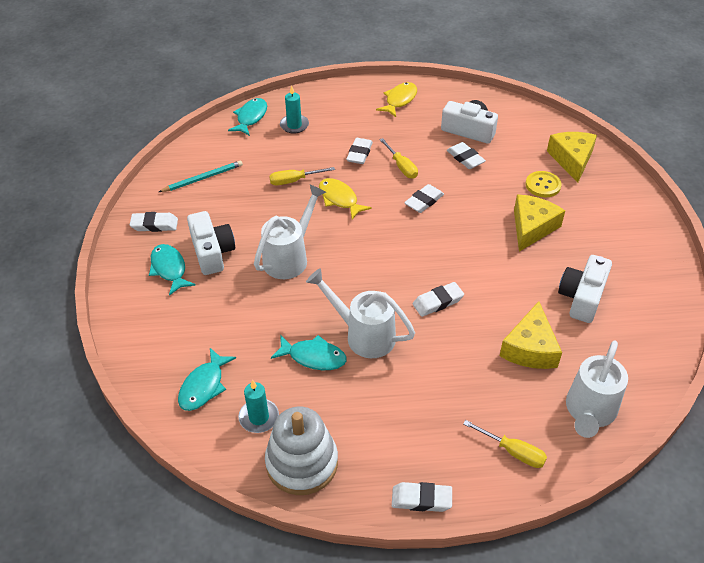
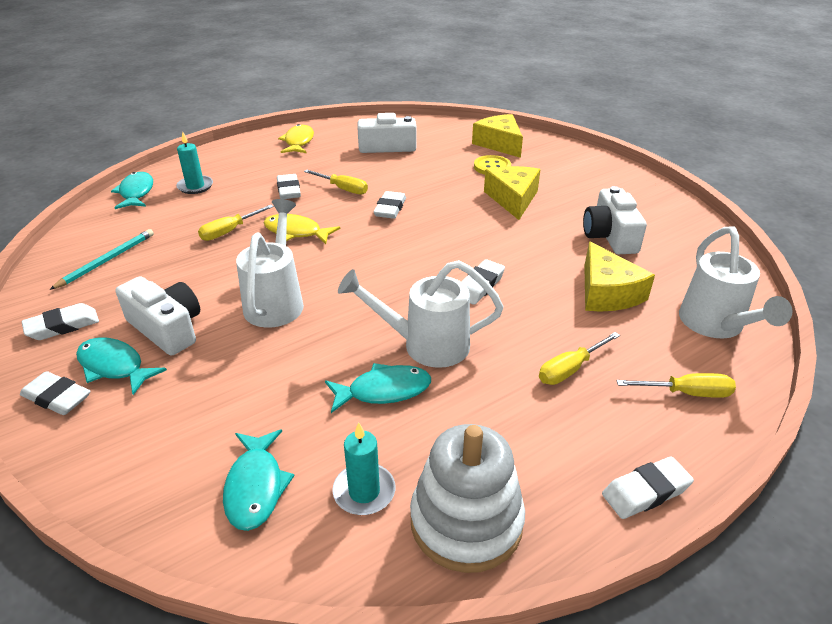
camera: 30 degrees left, 10 degrees down
(446, 397) = (570, 369): none -> yellow screwdriver
(465, 158) = (402, 167): white eraser -> white eraser (57, 397)

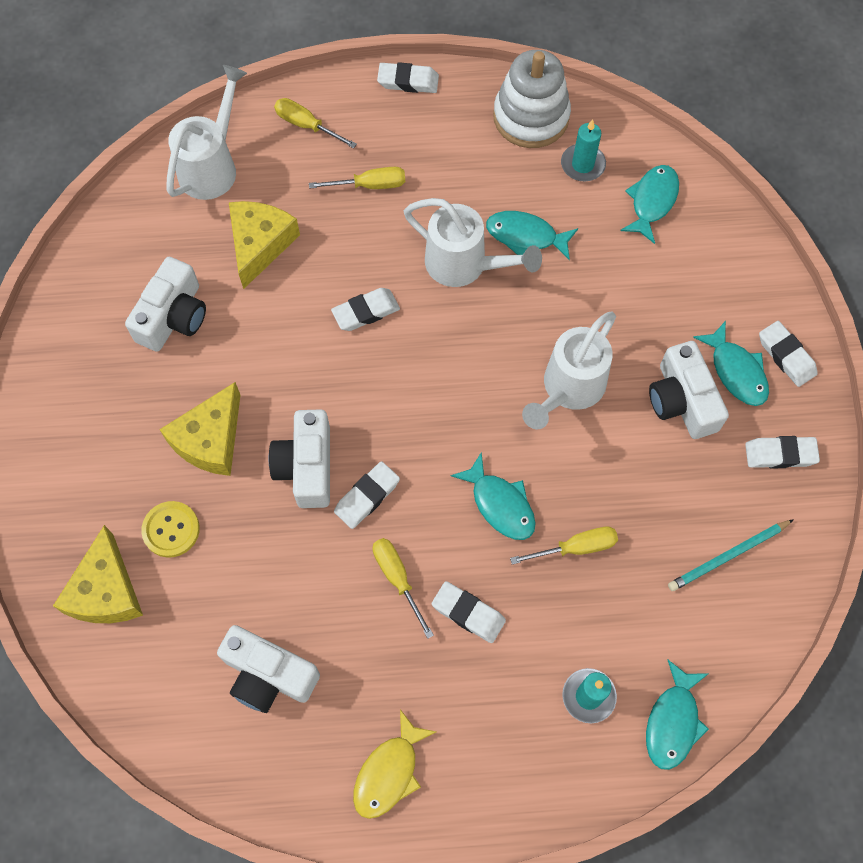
camera: 150 degrees left, 30 degrees up
(289, 190) = (468, 613): white eraser -> white eraser turned 75 degrees counterclockwise
(296, 232) = (500, 504): yellow fish -> turquoise fish
(441, 208) = (306, 467): none -> white camera

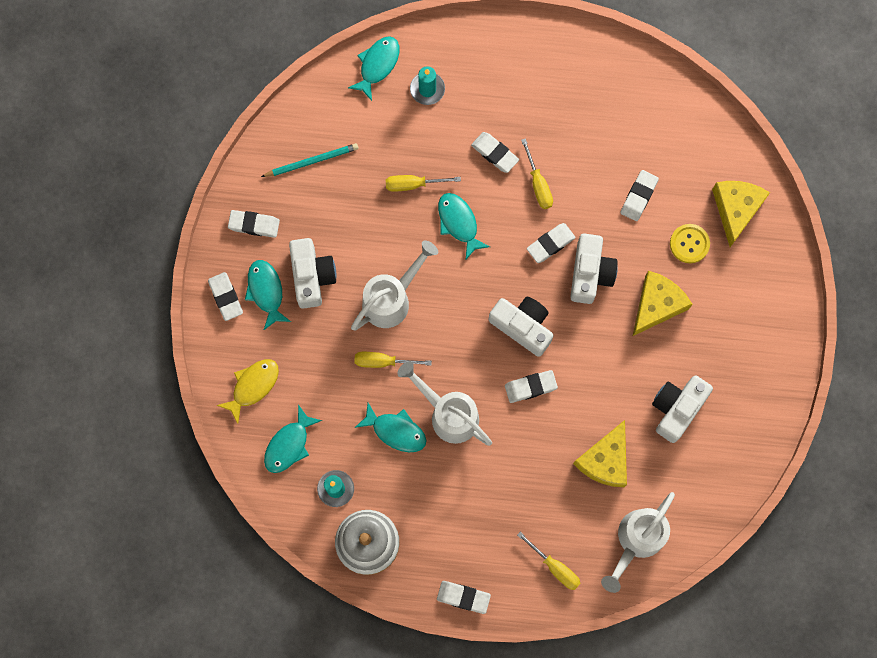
camera: 170 degrees left, 10 degrees up
(249, 585) = (638, 196): none -> white eraser
(268, 675) = (632, 137): white camera -> white camera (522, 326)
(370, 185) = (511, 499): yellow screwdriver -> yellow screwdriver (383, 361)
(389, 772) = (562, 66): yellow fish -> yellow fish (253, 386)

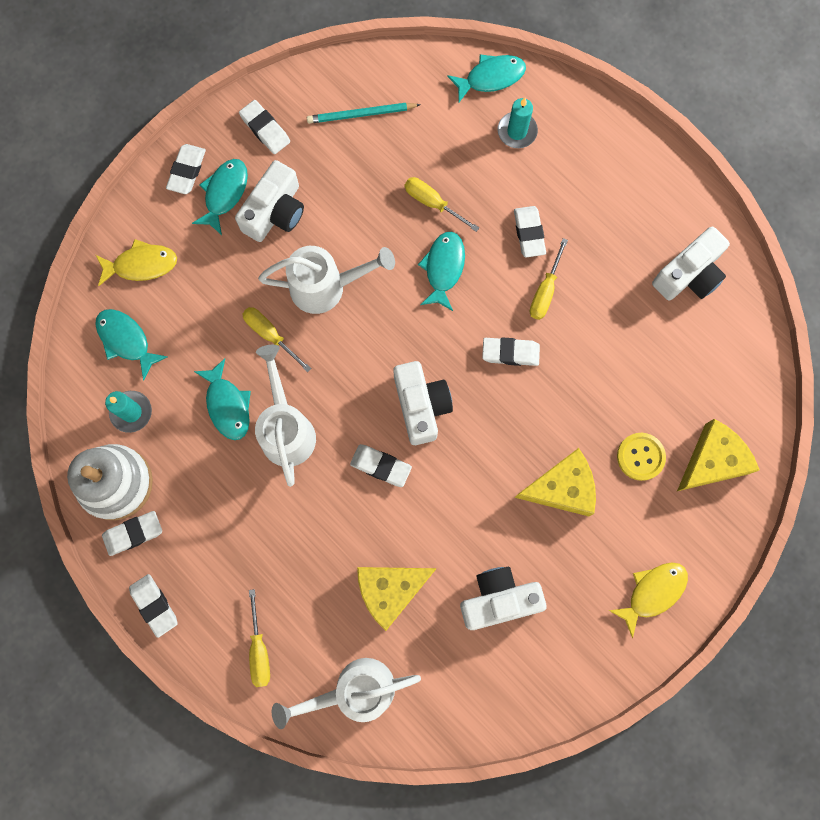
camera: 40 degrees right, 0 degrees up
(289, 445) = (126, 340): turquoise fish -> turquoise fish turned 60 degrees clockwise
(311, 161) = (361, 114): turquoise pencil -> turquoise pencil turned 150 degrees clockwise
(590, 273) = (524, 408): white camera -> white camera (689, 274)
(638, 196) = (629, 375): white eraser -> white eraser (133, 533)
(767, 324) = (652, 592): none -> yellow fish

